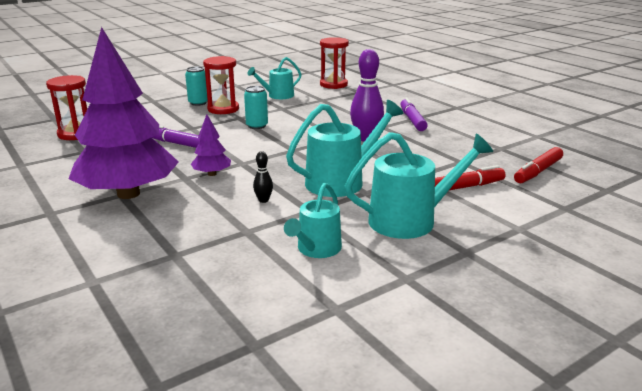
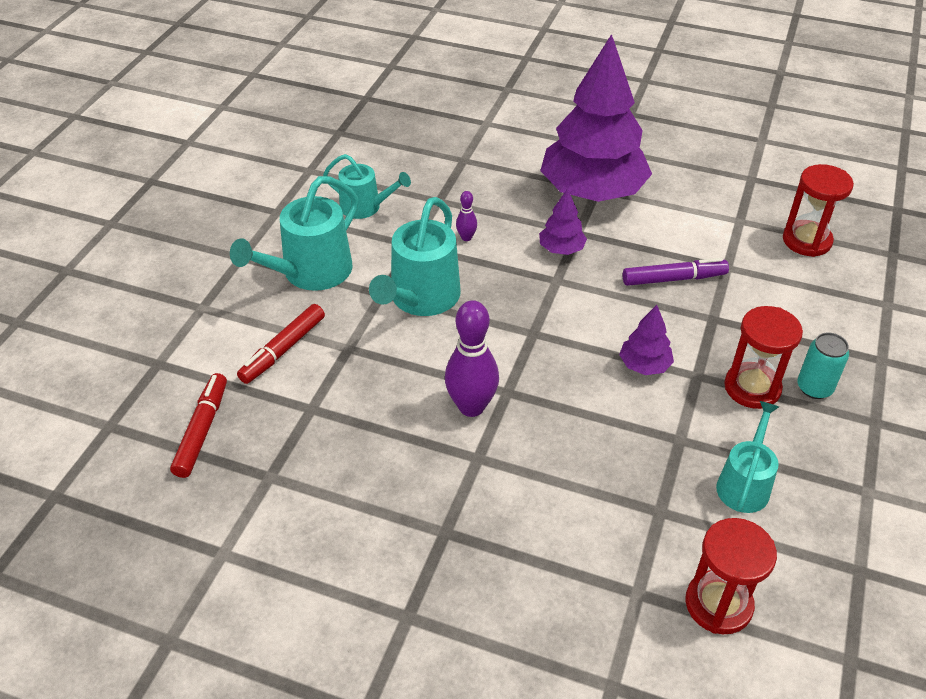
camera: 145 degrees right, 20 degrees up
(257, 126) = (644, 365): turquoise can -> purple tree
(263, 200) = (466, 237): black bowling pin -> purple bowling pin
(316, 249) = (365, 207): turquoise watering can -> turquoise watering can turned 120 degrees clockwise
(412, 120) = (449, 507): purple marker -> none

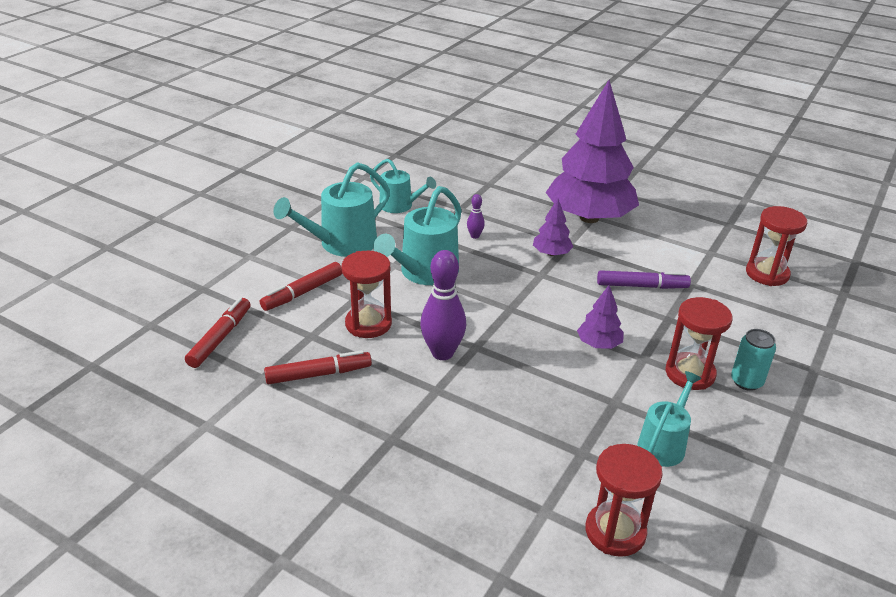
camera: 10 degrees right, 10 degrees down
(334, 461) = (318, 374): none -> red marker
(374, 381) = (368, 324): none -> red hourglass

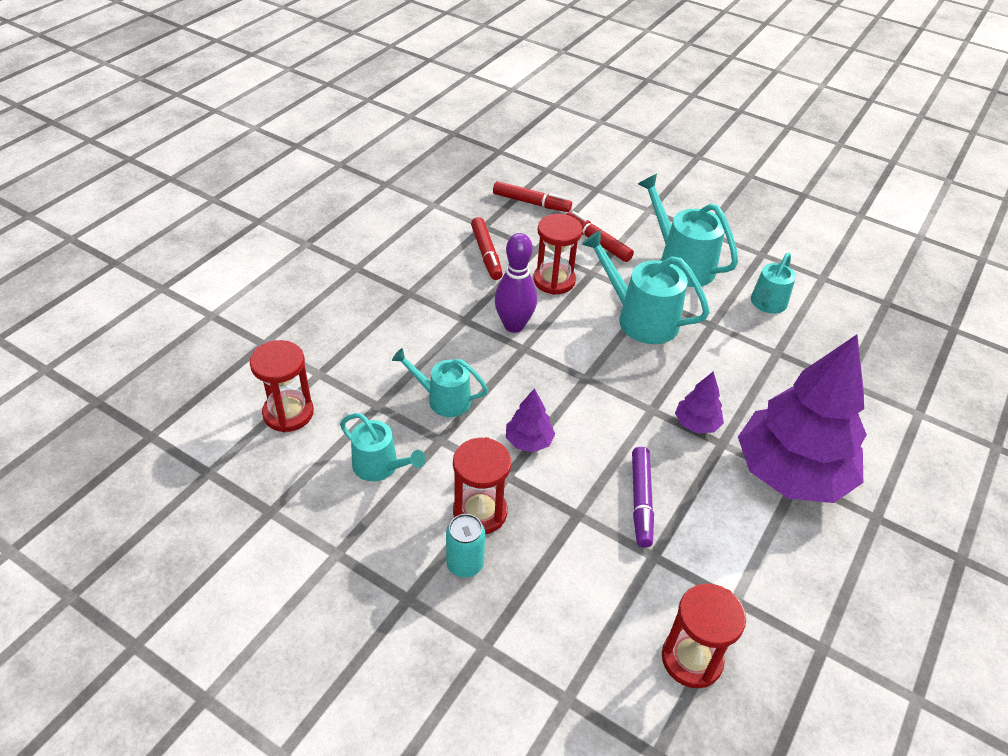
camera: 90 degrees right, 10 degrees up
(475, 236) = (719, 360): purple bowling pin -> none
(560, 401) = (443, 399): none -> turquoise watering can

